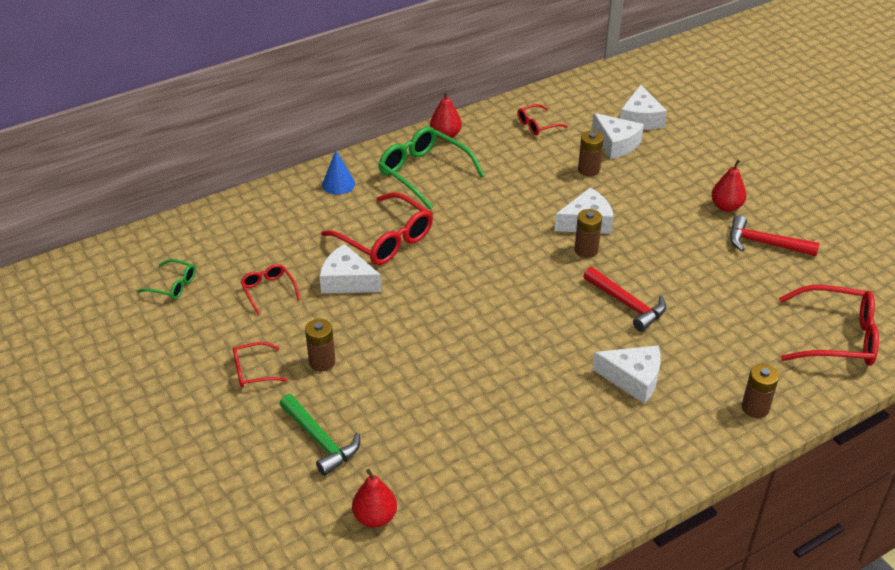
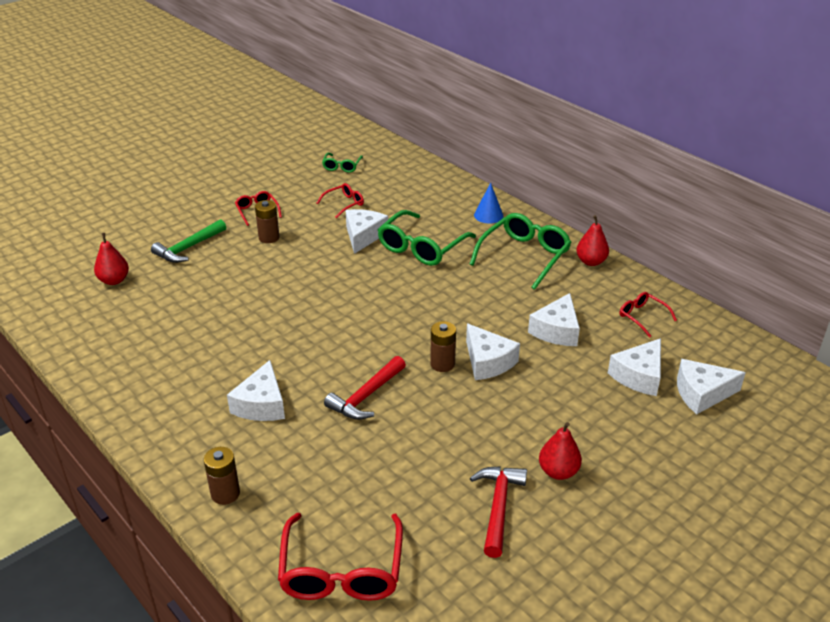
camera: 80 degrees right, 5 degrees down
(385, 239) = (422, 247): red glasses -> green glasses
(548, 175) = (556, 330): none -> white cheese
(588, 170) = (579, 358): brown battery -> none

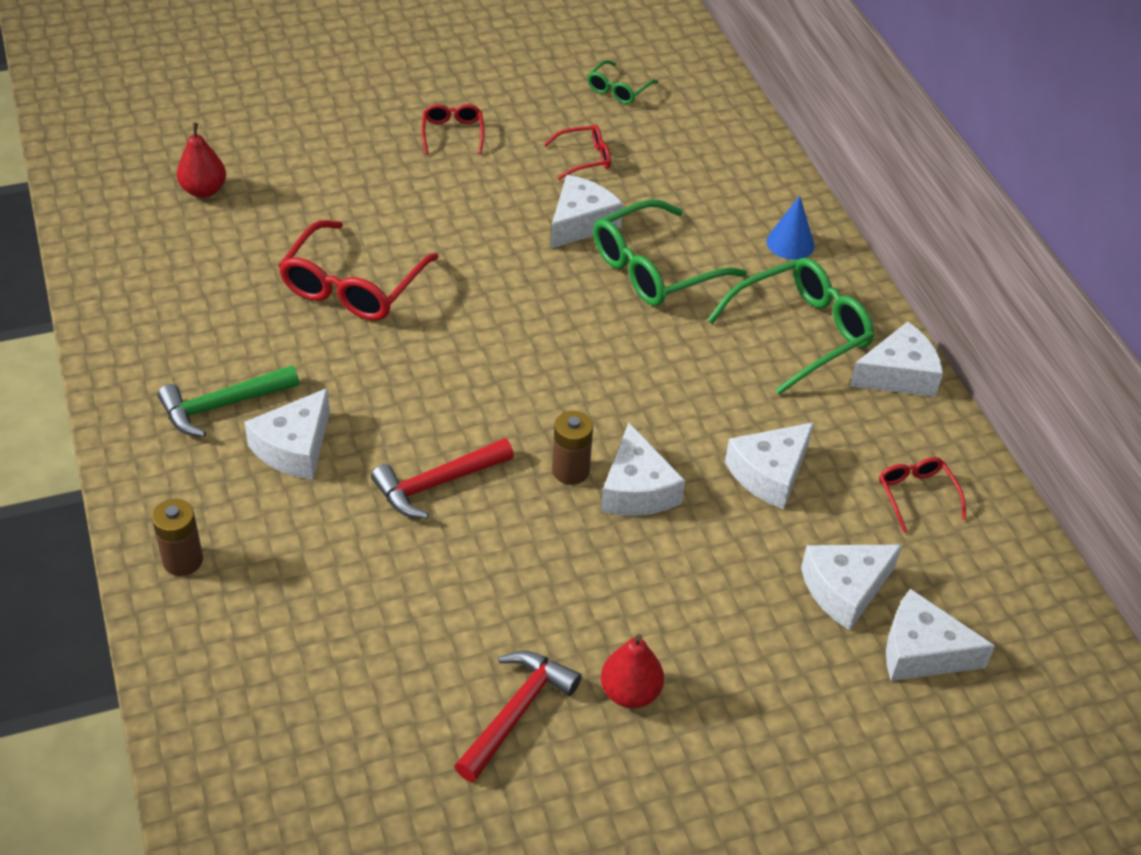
camera: 20 degrees right, 10 degrees up
(188, 248) = (326, 167): green hammer -> green hammer (222, 405)
(269, 238) = (445, 184): brown battery -> none
(341, 570) = (267, 720): red glasses -> red glasses (353, 285)
(591, 262) = (899, 375): red pear -> white cheese

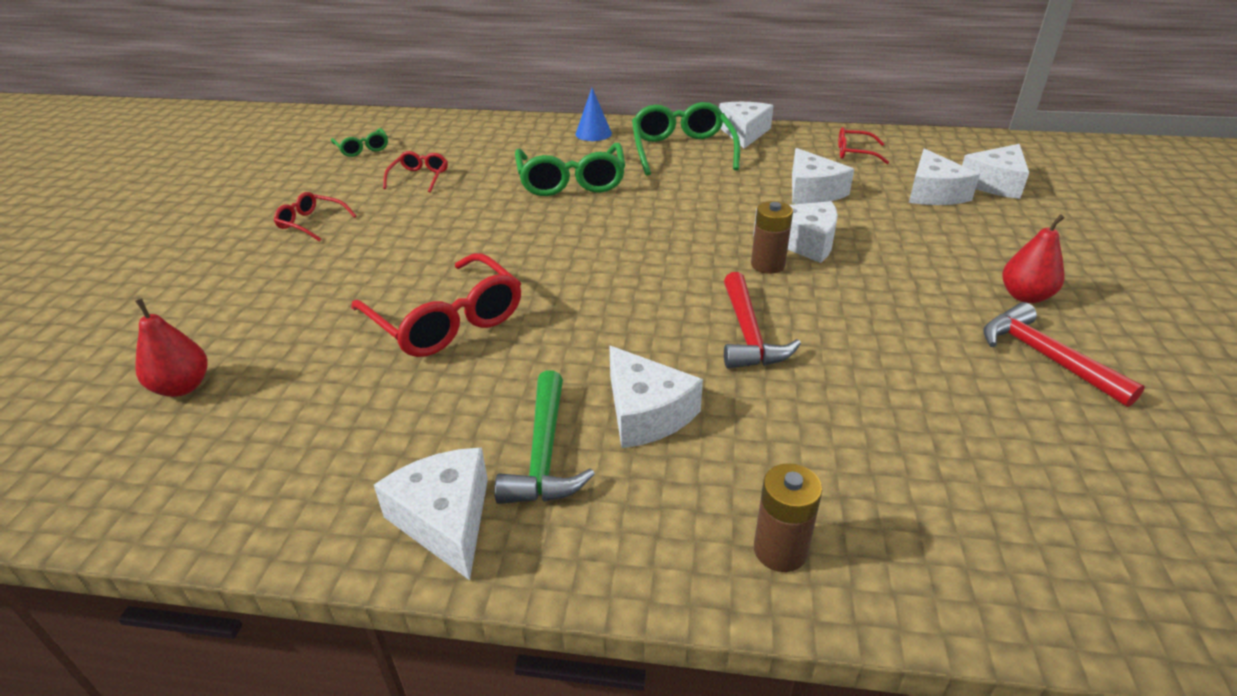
camera: 60 degrees left, 10 degrees down
(581, 223) = (490, 196): white cheese -> white cheese (445, 519)

